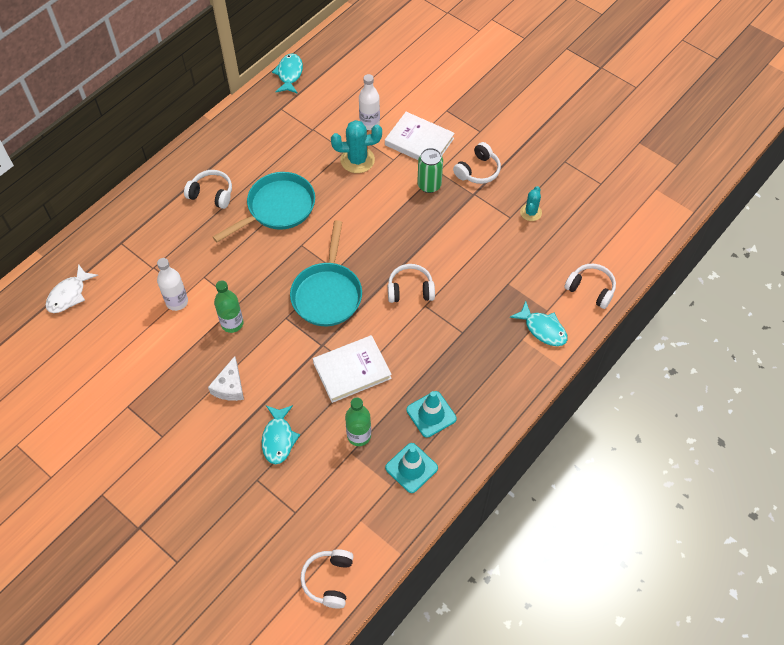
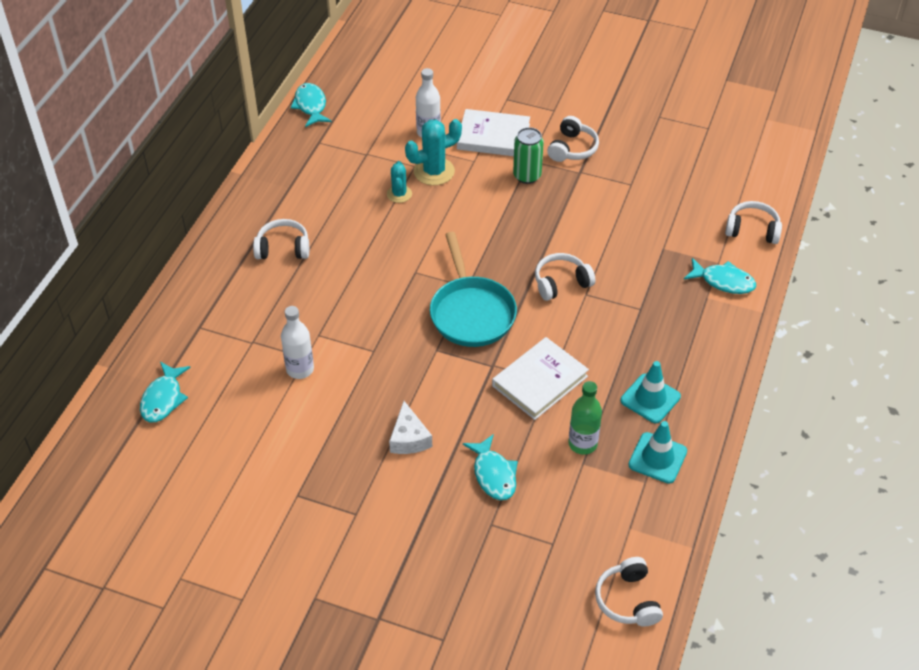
camera: 20 degrees left, 10 degrees down
(69, 295) = (163, 398): white fish -> turquoise fish
(232, 323) = (377, 373): green bottle -> none
(277, 208) = (368, 242): turquoise pan -> none
(531, 212) = (650, 174): turquoise cactus -> turquoise cactus (399, 194)

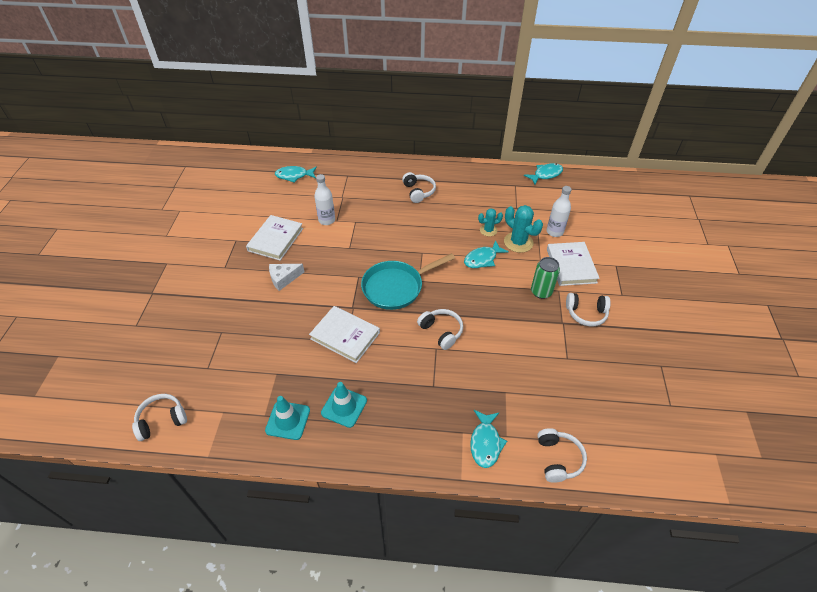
camera: 75 degrees right, 0 degrees up
(318, 440) = (276, 239): none -> white book
(493, 474) = (261, 325): turquoise fish -> turquoise fish (482, 259)
(582, 444) = (294, 370): green bottle -> none

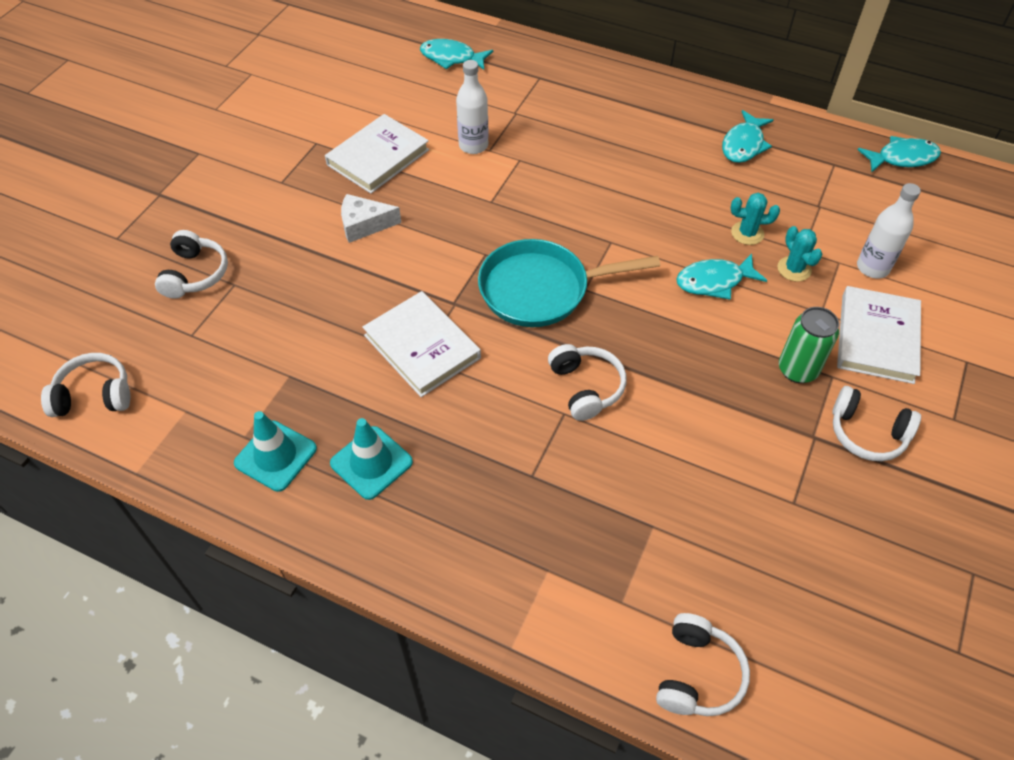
camera: 20 degrees right, 5 degrees up
(418, 192) = (650, 134): white headphones -> white headphones (195, 274)
(485, 443) = (579, 601): turquoise fish -> turquoise fish (743, 144)
(518, 242) = (794, 269): turquoise cactus -> turquoise cactus, size x0.61

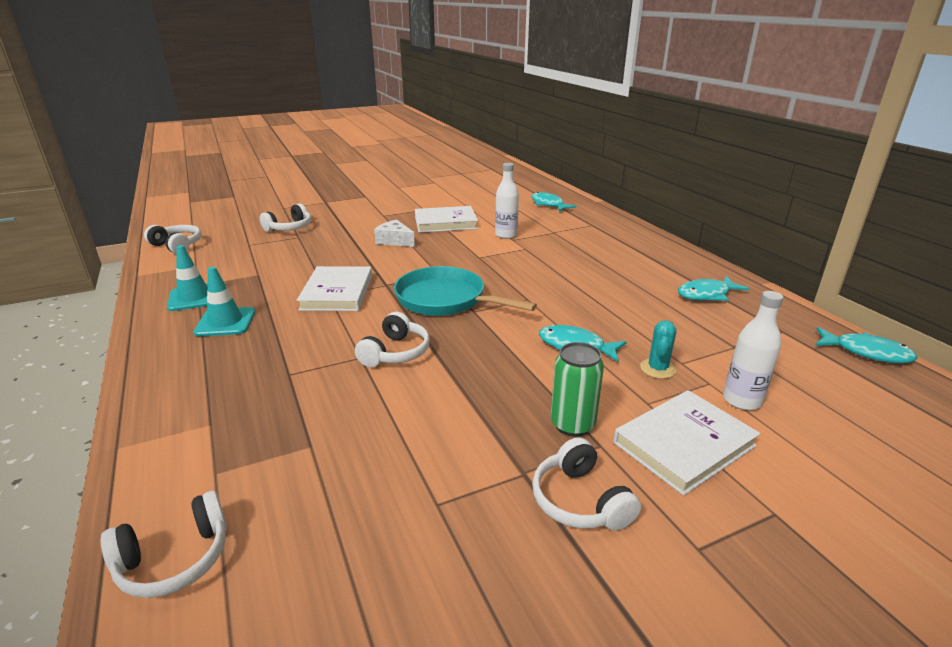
camera: 40 degrees right, 25 degrees down
(747, 233) = (643, 335): turquoise cactus -> none

